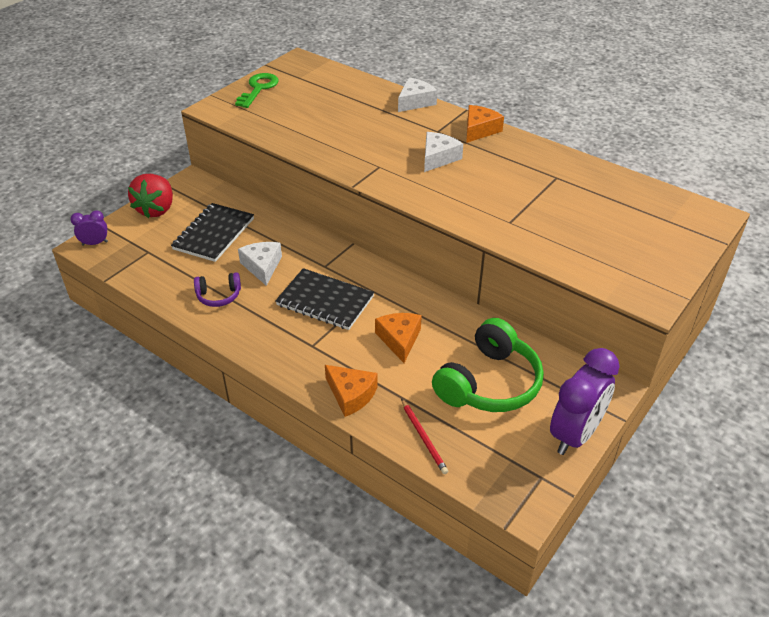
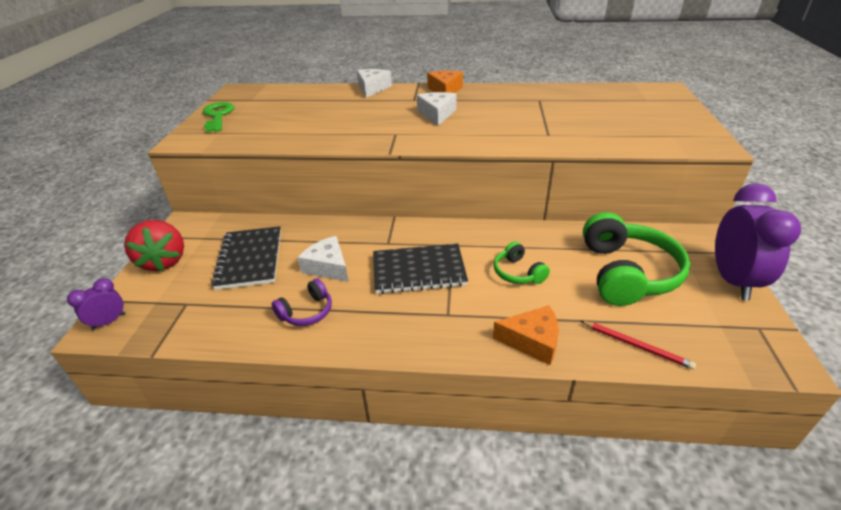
camera: 30 degrees left, 5 degrees down
(399, 339) = (518, 273): orange cheese -> green headphones

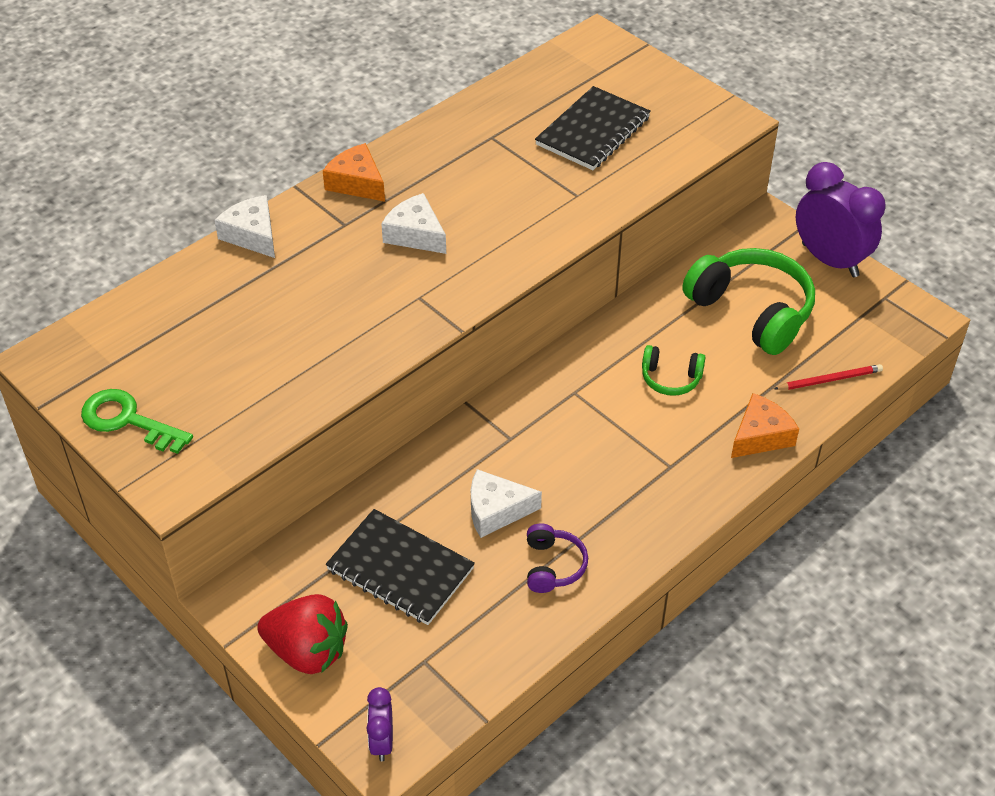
camera: 50 degrees left, 10 degrees up
(418, 270) = (585, 444): black notebook -> black notebook (593, 131)

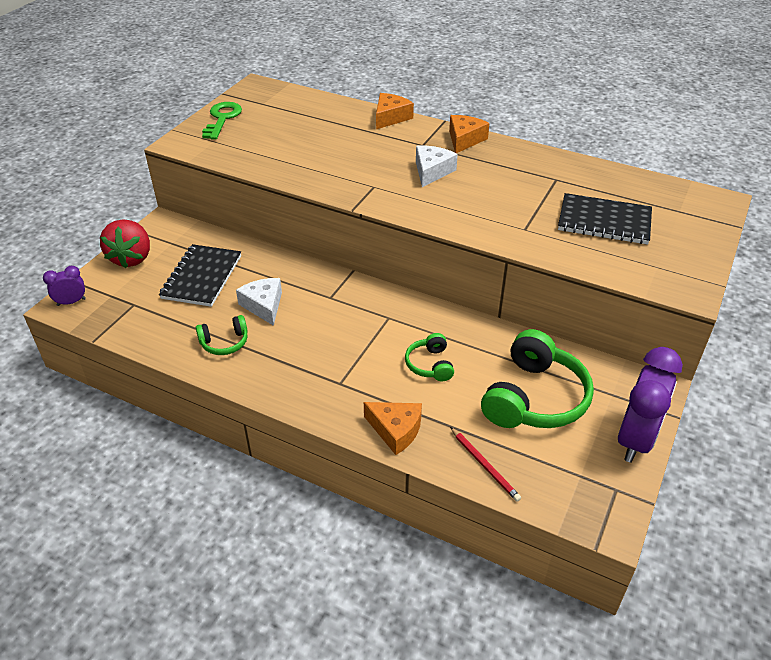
camera: 70 degrees right, 5 degrees down
(252, 235) = (390, 117): white cheese -> orange cheese
(553, 566) = (224, 342): purple headphones -> green headphones

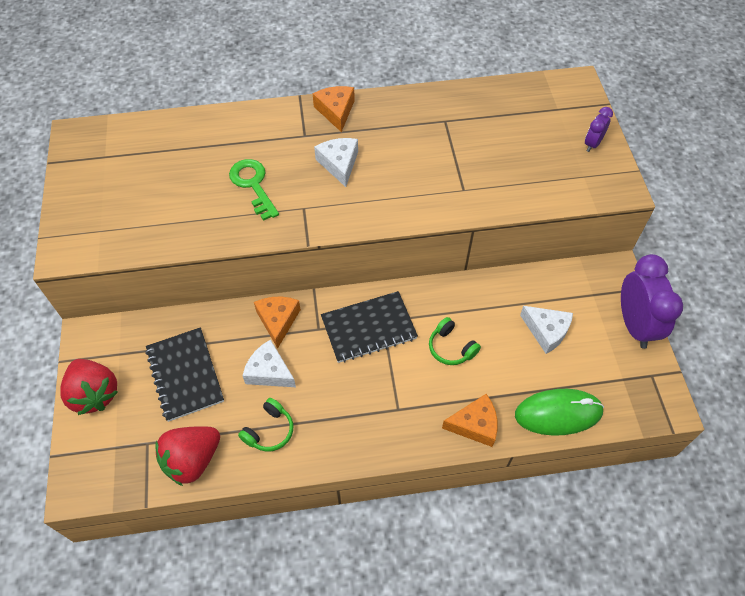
camera: 35 degrees left, 15 degrees up
(71, 302) = (82, 479): purple clock -> purple clock (592, 144)
(152, 331) = (192, 460): none -> red strawberry
(222, 119) = (81, 197): green key -> green key (253, 185)
(390, 117) = (248, 115): orange cheese -> orange cheese (278, 321)
(484, 465) = (558, 413): red pencil -> green mouse
(534, 398) = (546, 331): green headphones -> white cheese
(604, 221) = (514, 149): black notebook -> black notebook (368, 328)

